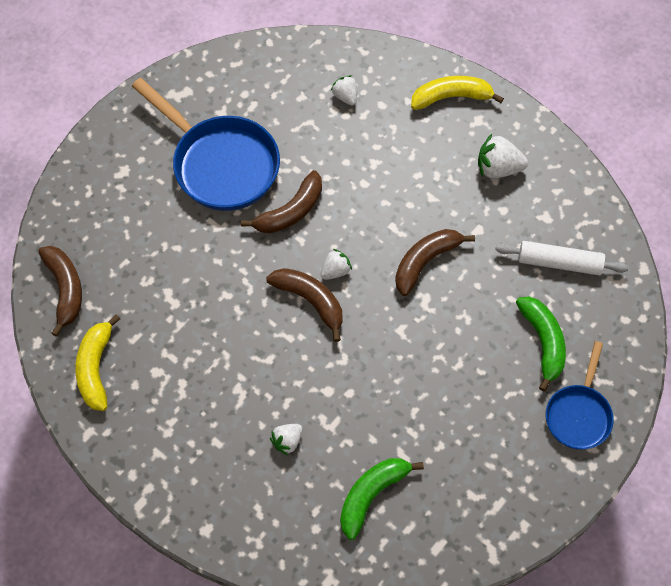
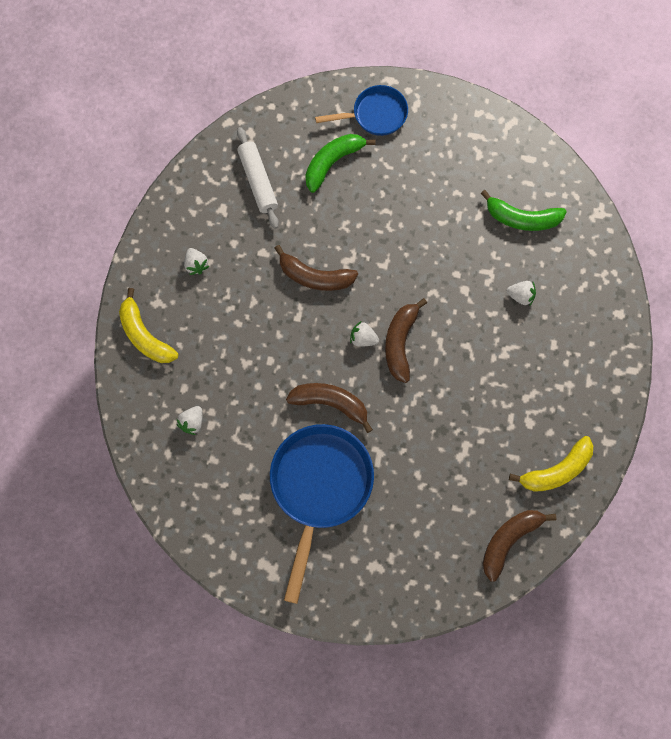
camera: 120 degrees left, 10 degrees up
(498, 168) = (196, 265): white strawberry -> white strawberry, size x0.62

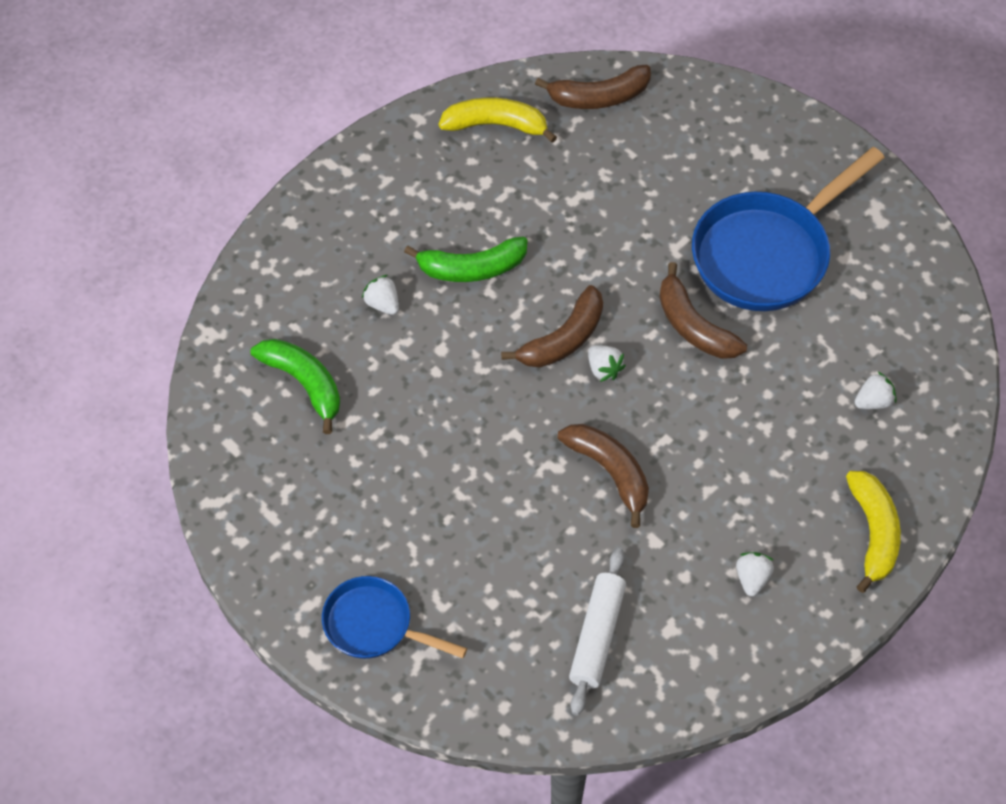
camera: 145 degrees left, 15 degrees down
(332, 163) = (480, 597): green banana -> green banana (472, 268)

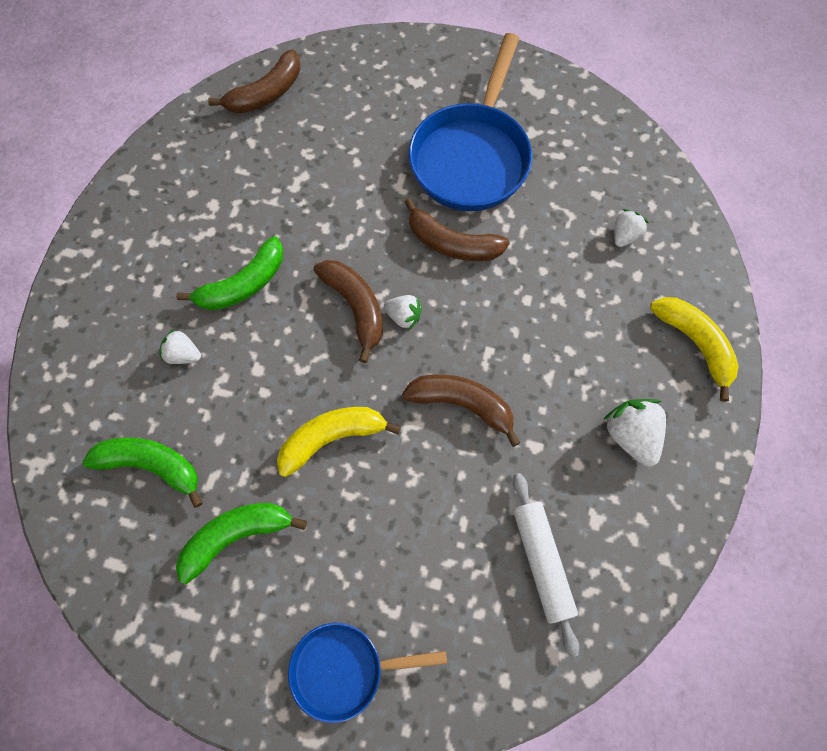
camera: 30 degrees left, 10 degrees up
(343, 477) = (236, 537): none -> green banana
(496, 125) = (195, 154): yellow banana -> yellow banana (332, 438)
(563, 339) = (355, 307): brown banana -> brown banana turned 45 degrees counterclockwise
(752, 579) = (631, 436): white strawberry -> white strawberry, size x1.61

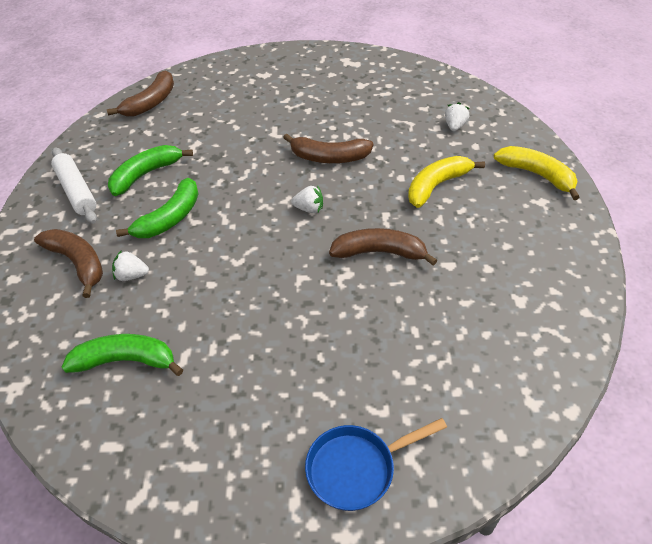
camera: 15 degrees left, 20 degrees down
(236, 537) = (220, 393): green banana -> green banana (146, 174)
(332, 438) = (280, 301): yellow banana -> yellow banana (437, 186)
(355, 307) = (268, 212): brown banana -> brown banana (77, 263)
(472, 157) = (323, 106): blue pan -> none
(542, 562) = (491, 340): white rolling pin -> white rolling pin (76, 191)
(631, 436) = (519, 240): white strawberry -> none

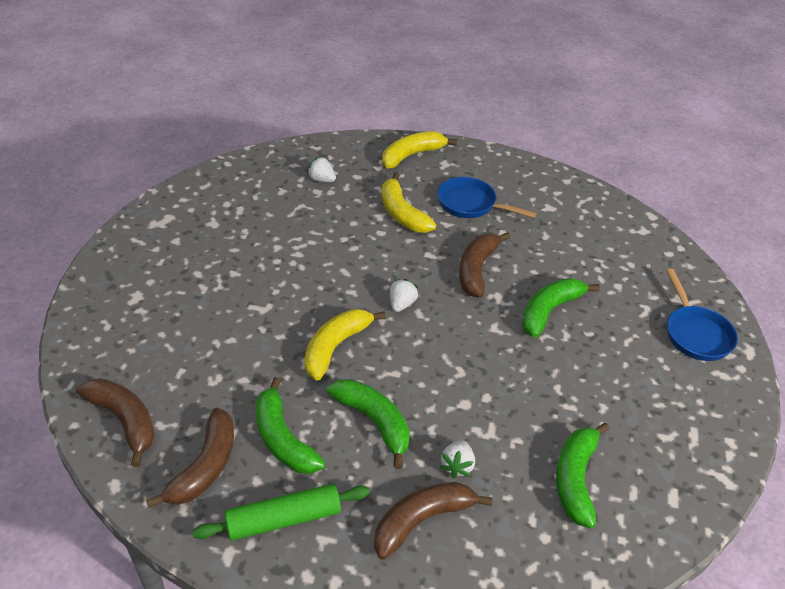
camera: 80 degrees left, 5 degrees down
(76, 191) = (283, 519): white rolling pin -> green rolling pin
(244, 180) = (335, 347): none -> yellow banana
(329, 157) = (327, 273): brown banana -> brown banana (205, 466)
(341, 319) = (549, 311): none -> green banana
(483, 232) = (471, 204): none -> blue pan

